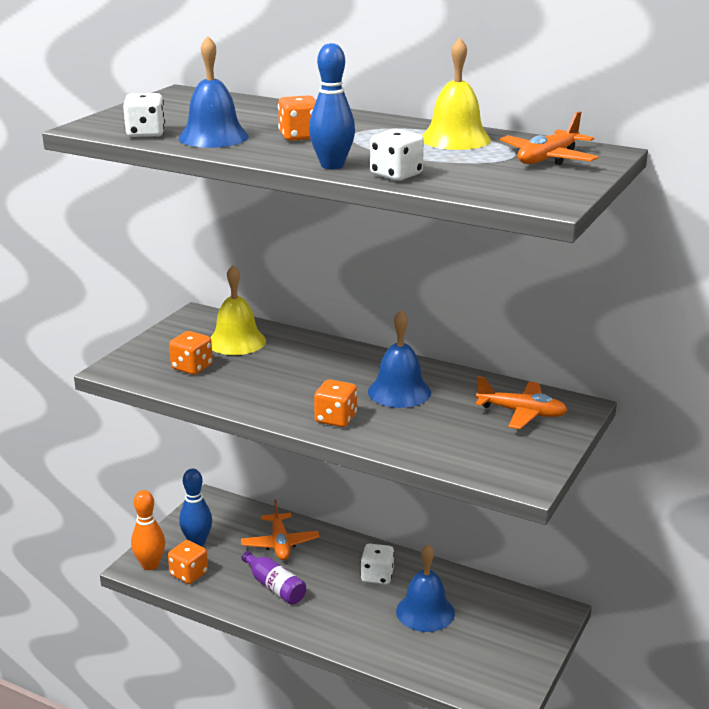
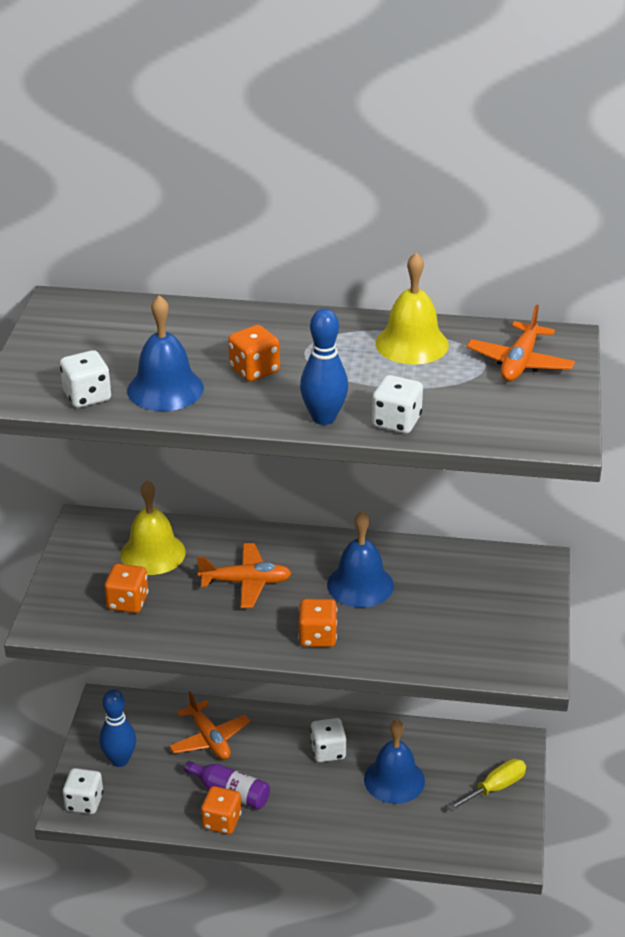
camera: 20 degrees left, 10 degrees up
(150, 565) = (84, 802): orange bowling pin -> white dice
(189, 574) = (132, 802): orange dice -> orange dice (221, 821)
(518, 641) = (495, 788): none -> yellow screwdriver
(521, 413) = (490, 584): orange plane -> orange plane (246, 582)

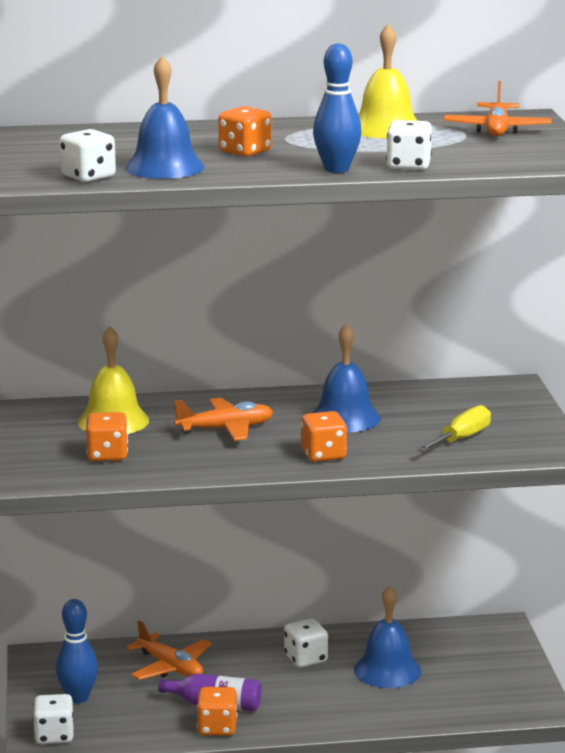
camera: 15 degrees left, 15 degrees down
(495, 788) = (495, 661): yellow screwdriver -> yellow screwdriver (461, 439)

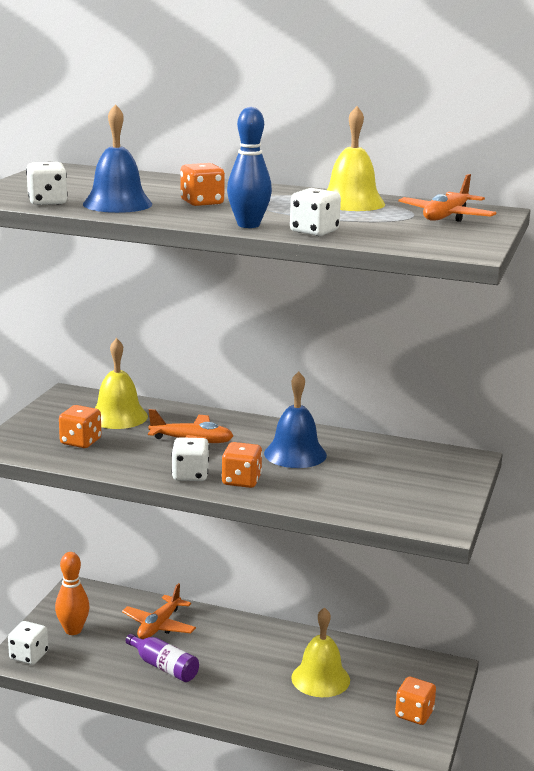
camera: 25 degrees right, 0 degrees up
(78, 697) = (73, 630): blue bowling pin -> orange bowling pin
(170, 667) = (159, 625): orange plane -> orange plane turned 45 degrees clockwise
(217, 728) = (147, 687): orange dice -> orange dice (414, 714)
(305, 659) = (265, 649): white dice -> white dice (190, 475)
(387, 670) = (320, 678): blue bell -> yellow bell
(461, 439) = (371, 494): yellow screwdriver -> none

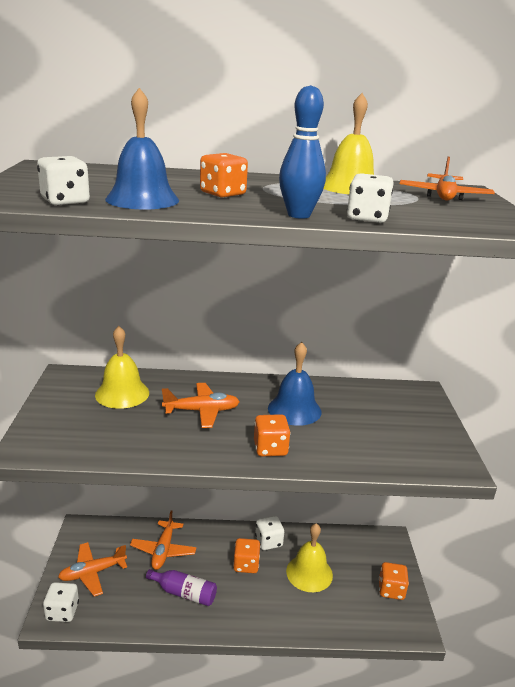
camera: 20 degrees left, 5 degrees up
(73, 630) = (92, 573): orange bowling pin -> orange plane
(80, 442) = (102, 429): orange dice -> orange dice (246, 565)
(190, 475) = (223, 450): white dice -> white dice (268, 541)

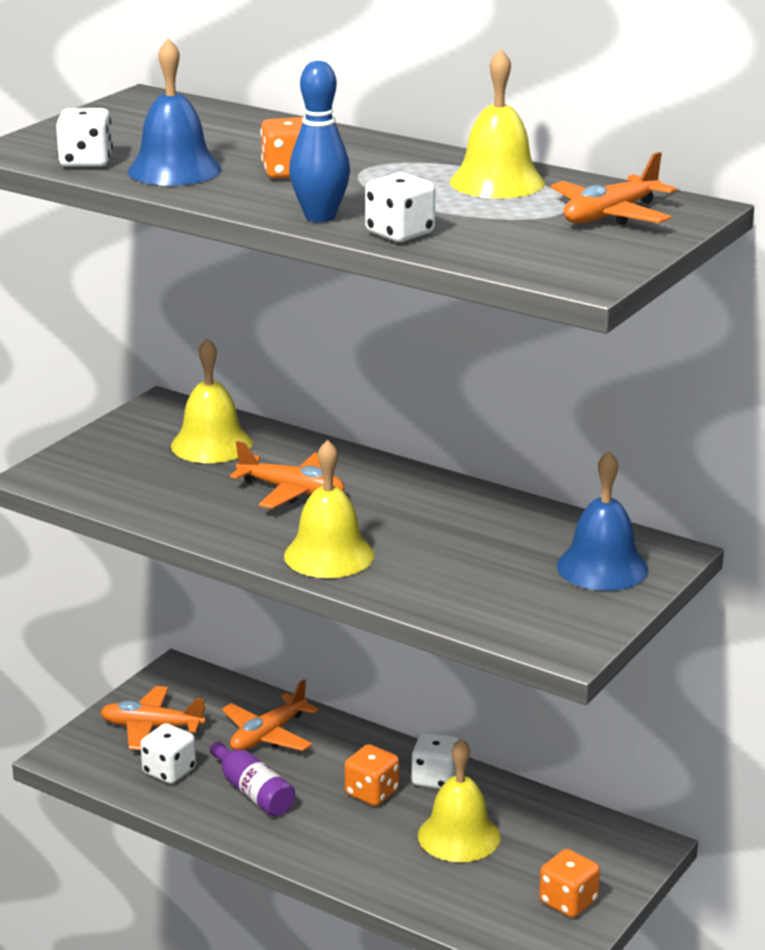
camera: 35 degrees right, 0 degrees up
(62, 611) = (83, 754): white dice -> white dice (169, 771)
(270, 448) = (329, 555): orange dice -> yellow bell
(294, 409) = (423, 522): blue bell -> blue bell (602, 567)

